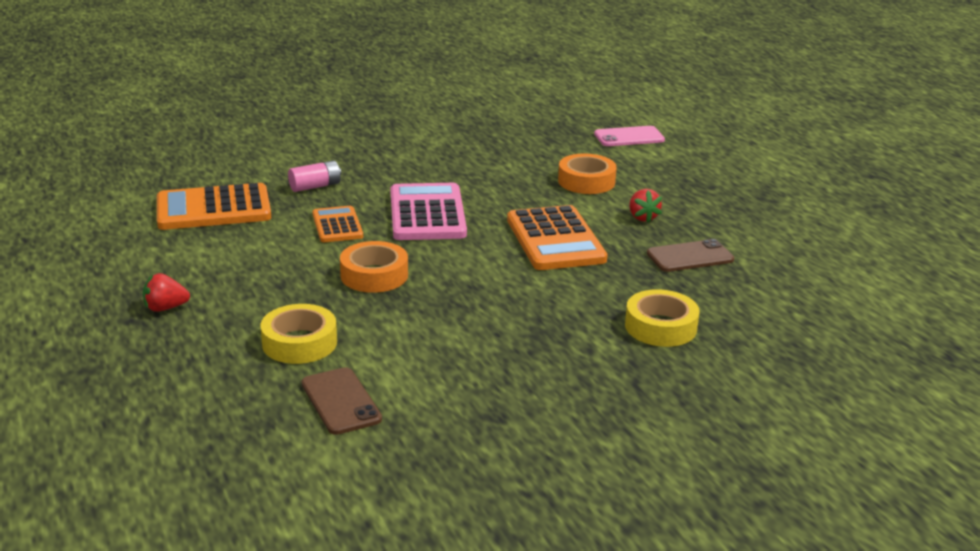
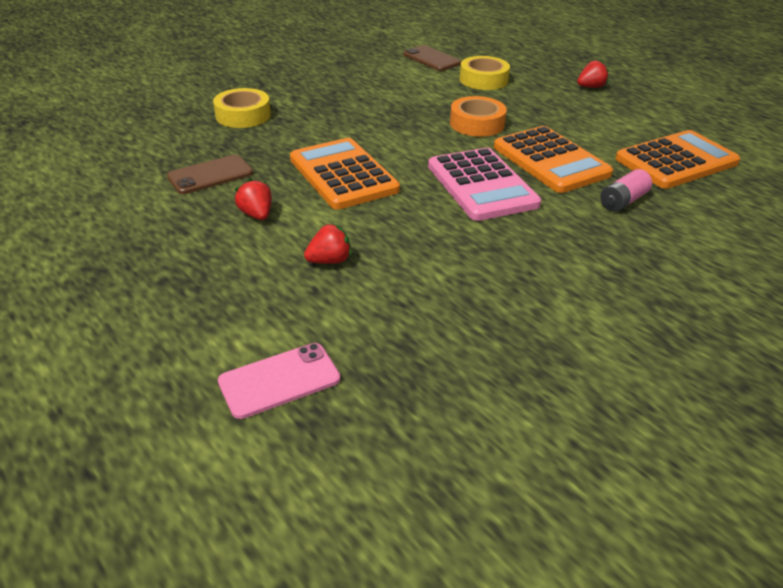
camera: 165 degrees right, 10 degrees up
(337, 225) = (550, 161): orange calculator -> orange calculator, size x1.72
(586, 181) = (329, 260): orange tape -> red strawberry

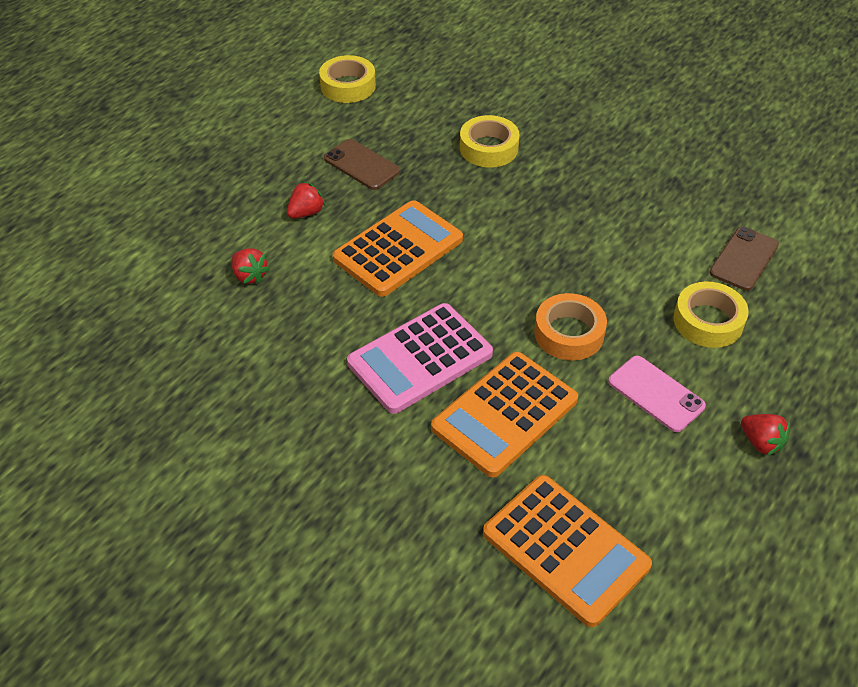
camera: 75 degrees right, 10 degrees up
(76, 164) = (348, 86): none -> yellow tape
(279, 380) = (98, 286): pink phone -> pink phone (656, 394)
(622, 201) = (433, 490): pink battery -> none

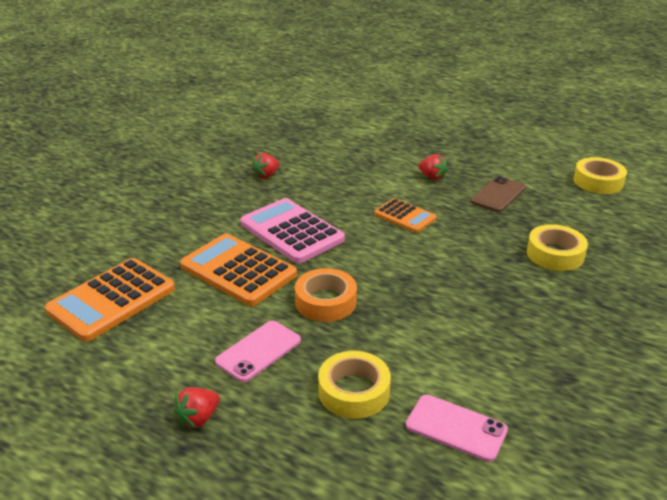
camera: 85 degrees right, 15 degrees down
(249, 276) = (361, 163): red strawberry -> red strawberry (266, 176)
(398, 249) = (405, 216): orange calculator -> orange calculator, size x0.58
(744, 259) = (456, 428): brown phone -> pink phone

